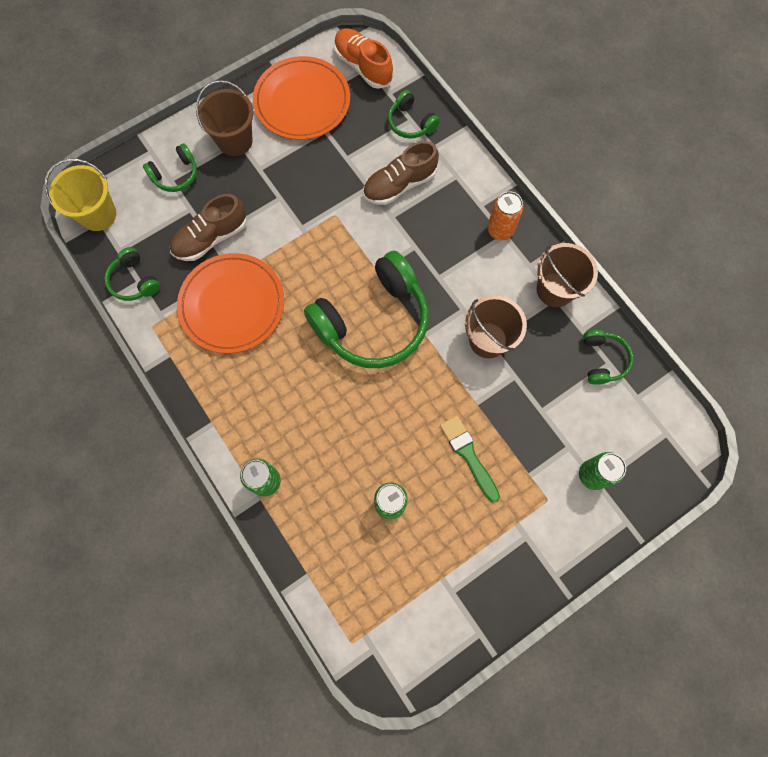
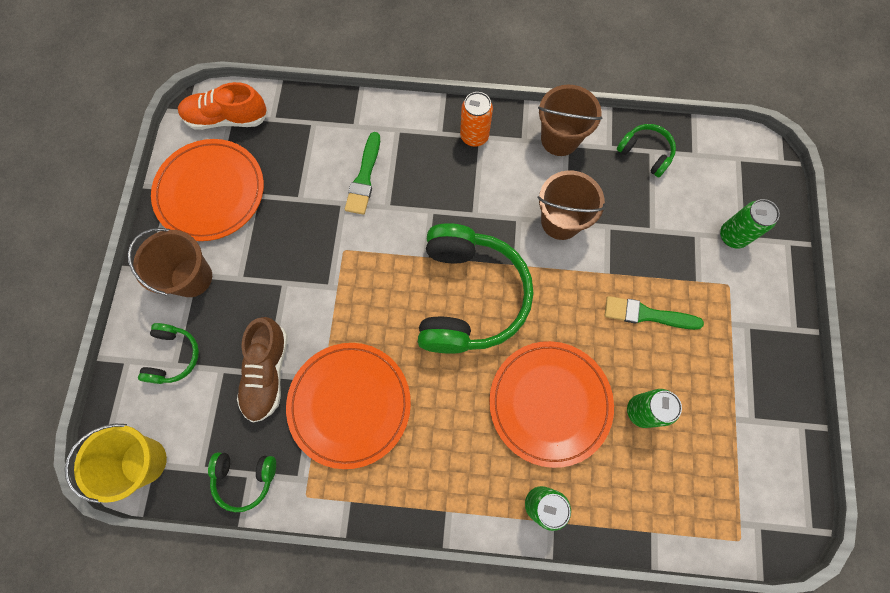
camera: 50 degrees left, 0 degrees up
(342, 434) = (549, 403): none -> orange plate
(399, 184) = (364, 178): brown shoe -> green brush
(410, 123) = (316, 125): green headphones -> none

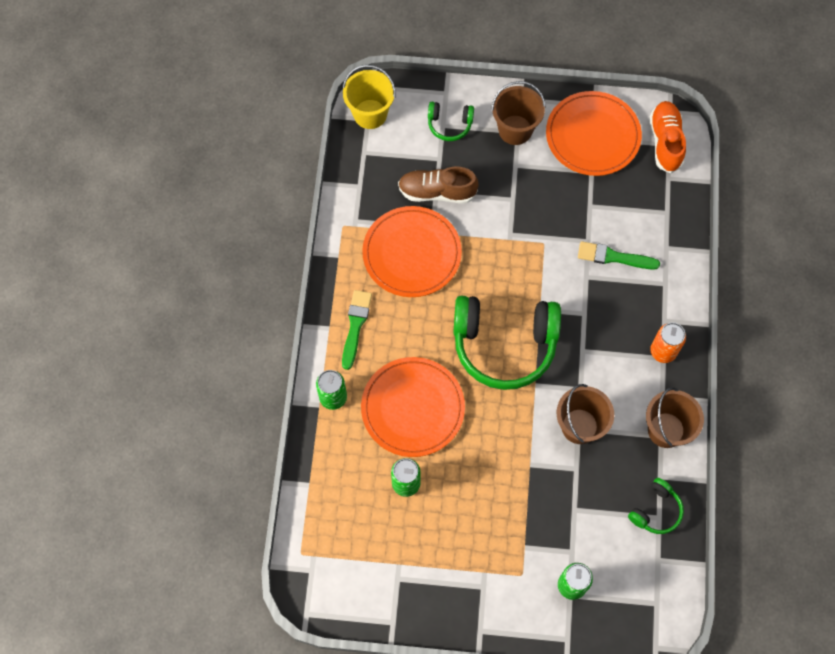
camera: 90 degrees right, 5 degrees down
(245, 478) = (357, 183): green headphones -> none
(647, 314) = (491, 496): green brush -> green brush (355, 325)

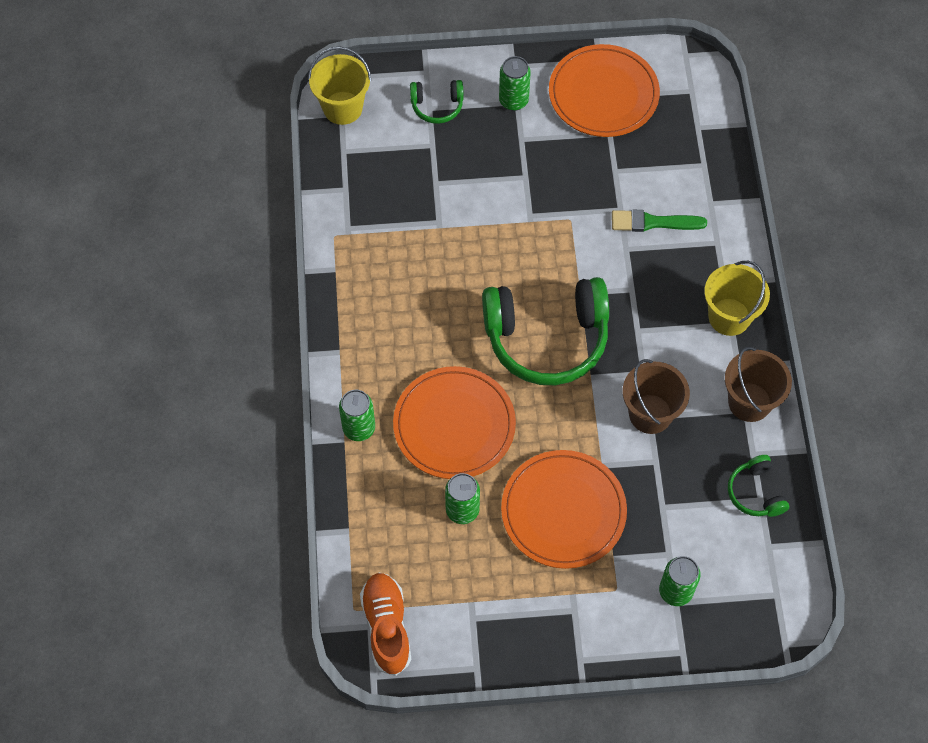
camera: 10 degrees left, 5 degrees down
(355, 325) = (370, 344): green brush -> none
(412, 253) = (420, 254): orange plate -> orange plate (563, 511)
(437, 192) = (436, 182): brown shoe -> none
(515, 130) = (513, 101): brown bucket -> green can
(656, 511) = (755, 492): green headphones -> green headphones turned 135 degrees clockwise
(663, 351) = (729, 317): orange can -> yellow bucket
(665, 142) = (687, 88): orange shoe -> orange shoe (387, 627)

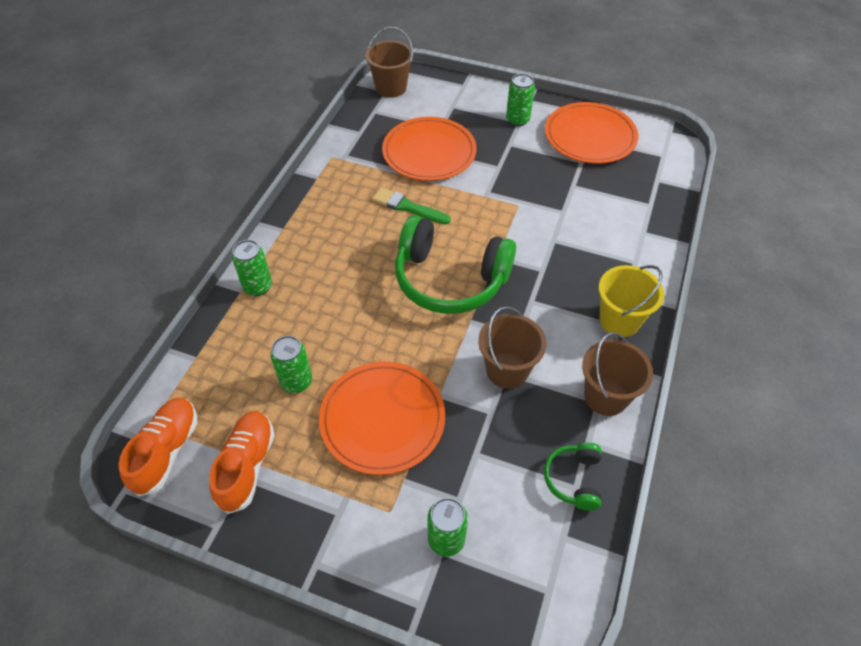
camera: 25 degrees right, 10 degrees down
(342, 108) = (391, 88): yellow bucket -> brown bucket
(437, 106) = (458, 106): green headphones -> none
(454, 425) = (334, 313): orange plate -> orange plate (429, 152)
(468, 607) = (247, 466): none -> orange shoe
(653, 222) = (586, 230): green brush -> green brush (407, 207)

